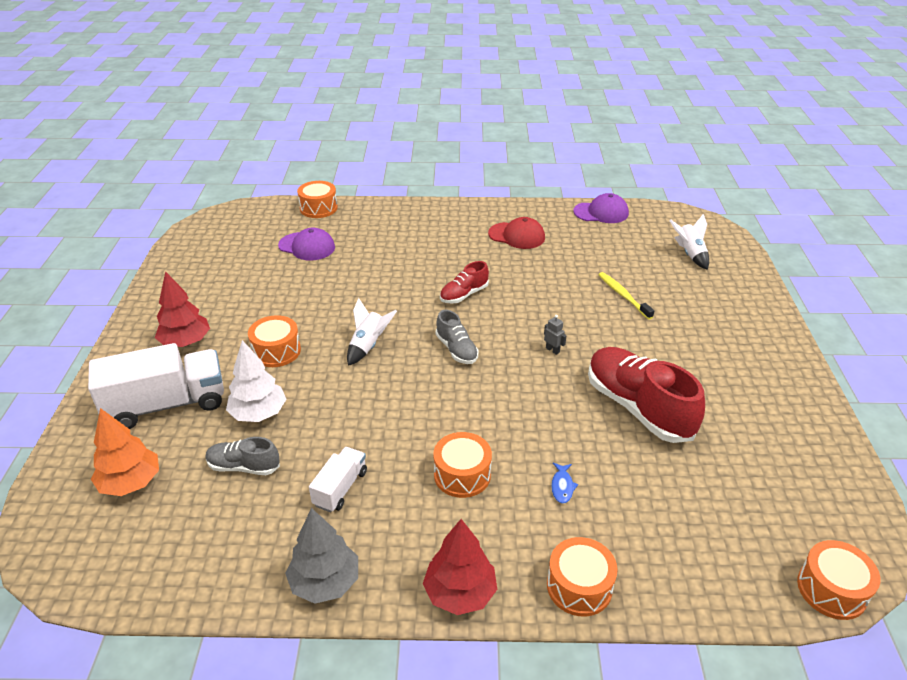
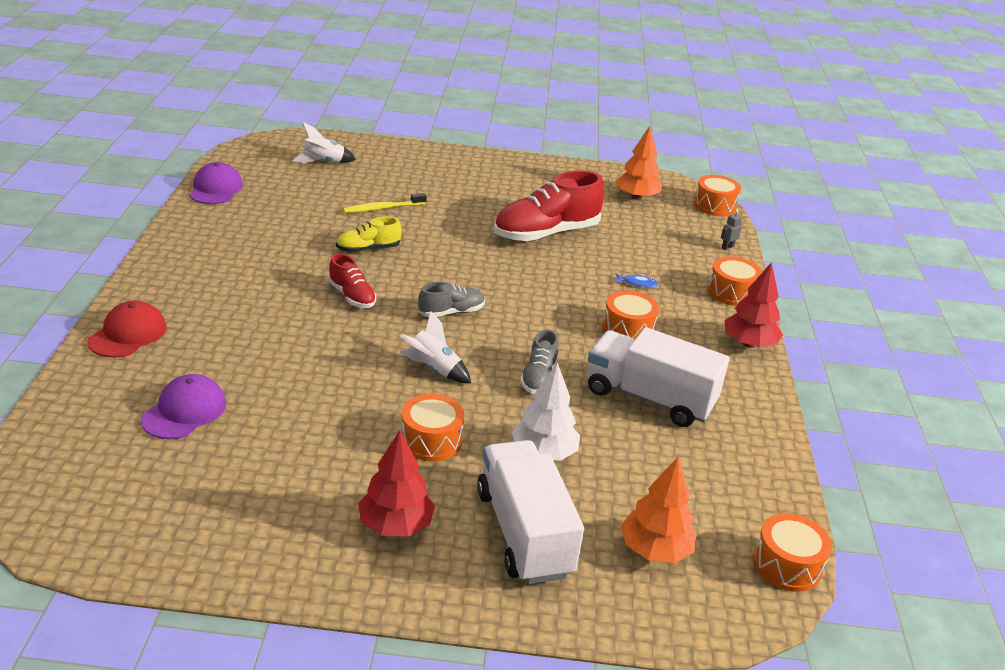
camera: 90 degrees left, 5 degrees down
(244, 467) = (625, 462): grey shoe -> grey shoe (538, 377)
(318, 208) = (69, 397): orange drum -> orange drum (787, 565)
(325, 582) = (754, 410): grey tree -> none
(340, 488) = (649, 398): white truck -> white truck, size x1.93
(517, 236) = (240, 246): red cap -> red cap (128, 334)
(543, 295) = (368, 249): none -> yellow shoe
(552, 350) = (462, 259): grey robot -> grey robot (727, 247)
(790, 494) = (636, 197): none -> orange tree

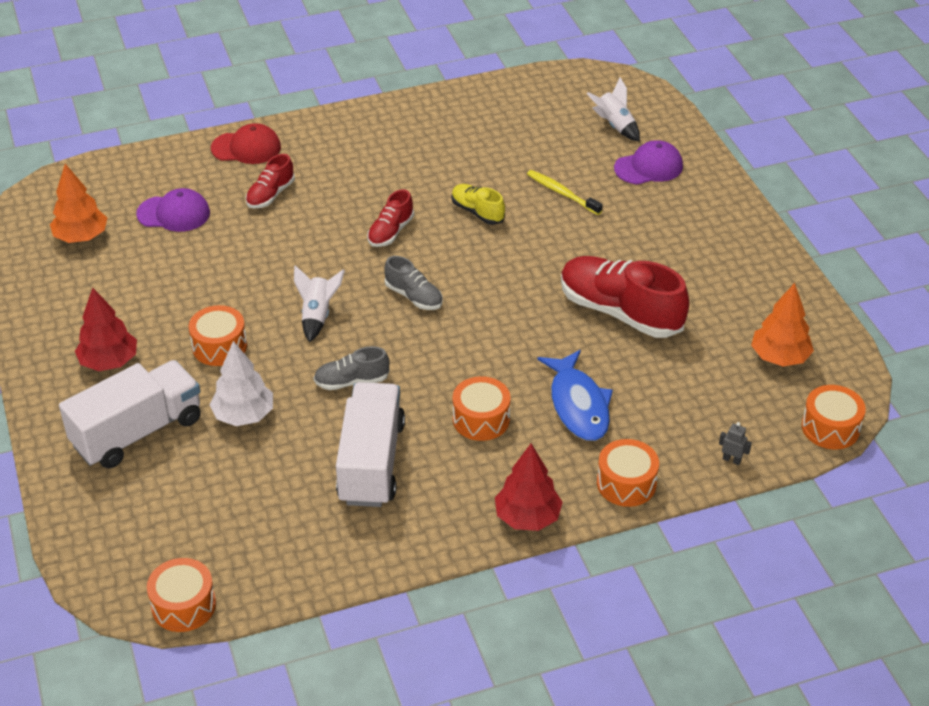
camera: 70 degrees right, 10 degrees up
(216, 189) = (498, 92): purple cap -> purple cap (648, 167)
(224, 342) = (270, 195): none -> red shoe
(637, 283) = (578, 405): blue fish -> blue fish, size x2.43
(654, 550) = (158, 514): orange tree -> orange tree (81, 237)

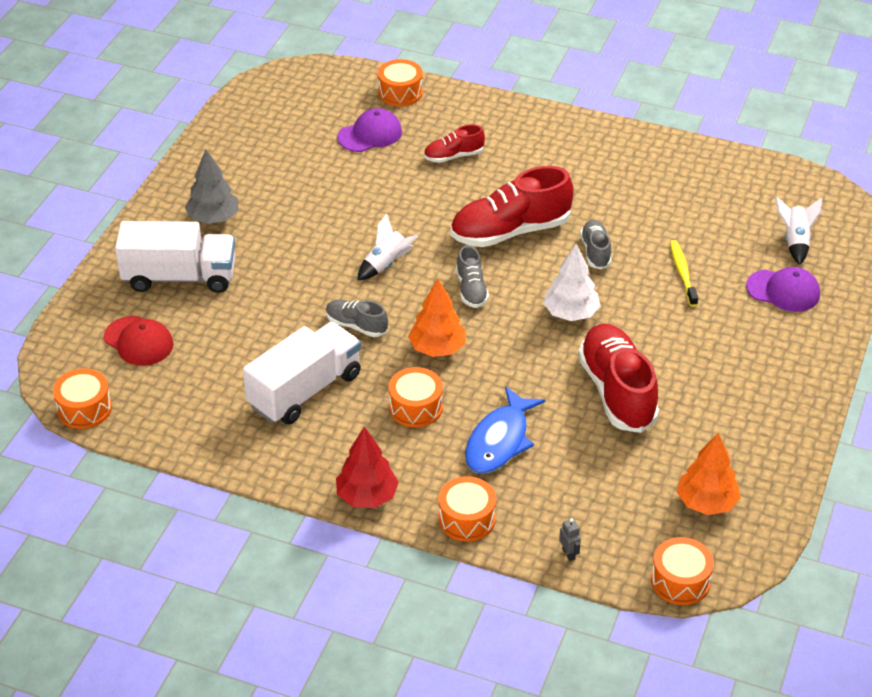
camera: 40 degrees right, 0 degrees up
(81, 237) = (290, 119): orange tree -> orange tree (437, 348)
(109, 362) = (213, 218): red tree -> grey tree
(174, 213) = (370, 134): purple cap -> purple cap turned 75 degrees counterclockwise
(219, 346) = (295, 248): orange drum -> orange drum (400, 93)
(244, 415) = (258, 306): white tree -> white tree (571, 313)
(246, 148) = (476, 111): red cap -> red cap (138, 341)
(390, 232) = (510, 231): red shoe -> red shoe, size x1.94
(477, 212) = (595, 252): yellow shoe -> grey shoe

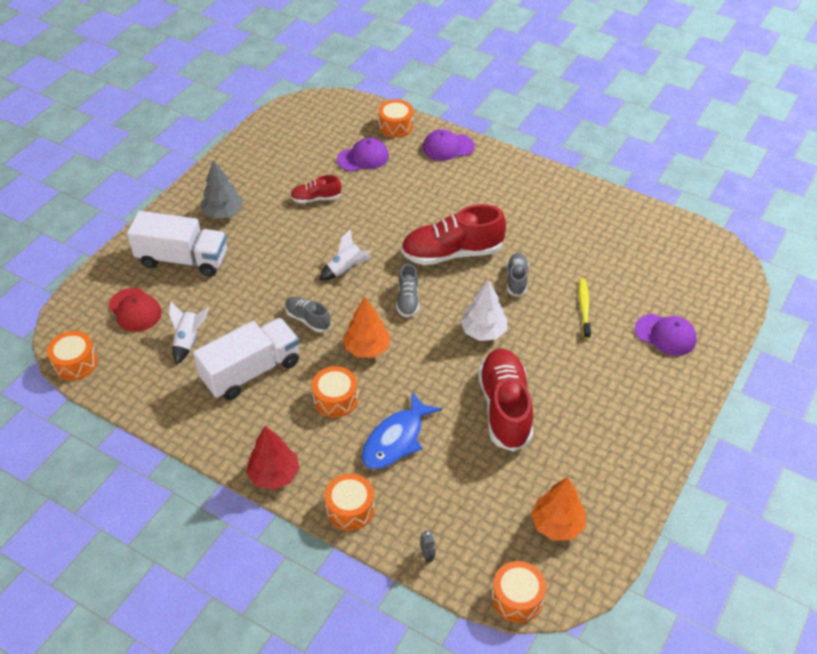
camera: 10 degrees right, 5 degrees up
(453, 156) = (423, 183): red shoe -> red shoe (316, 198)
(472, 110) = (448, 147): none -> purple cap
(795, 241) = (685, 292): white rocket -> white rocket (188, 341)

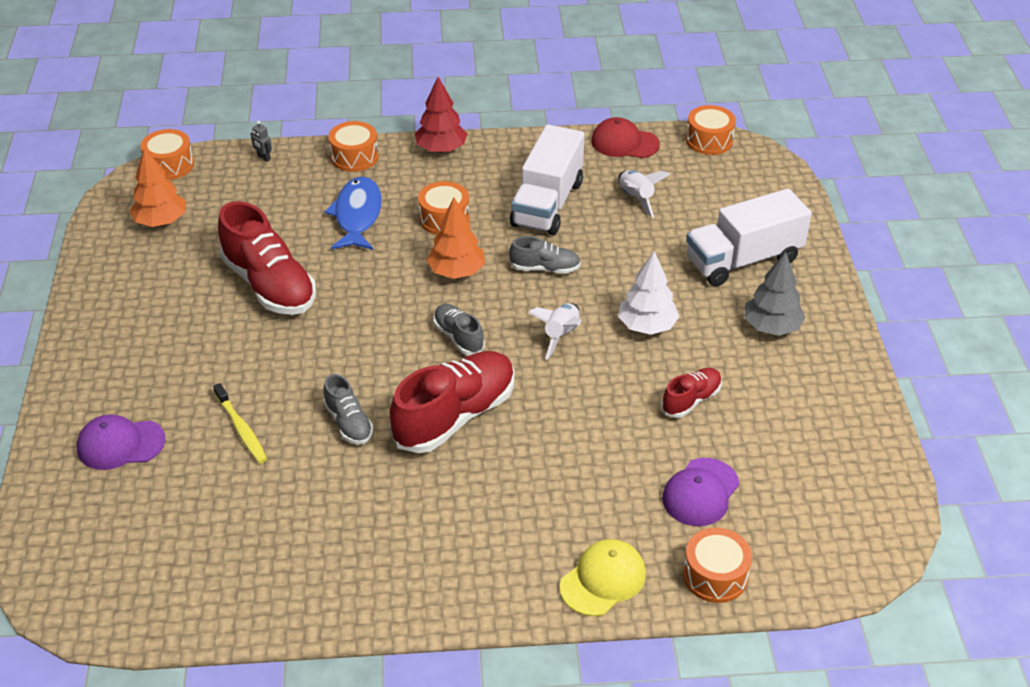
camera: 145 degrees right, 5 degrees down
(135, 310) = (721, 198): red cap -> red cap (624, 143)
(448, 147) = (603, 580): purple cap -> yellow cap
(483, 331) = (345, 345): white tree -> white tree (647, 326)

